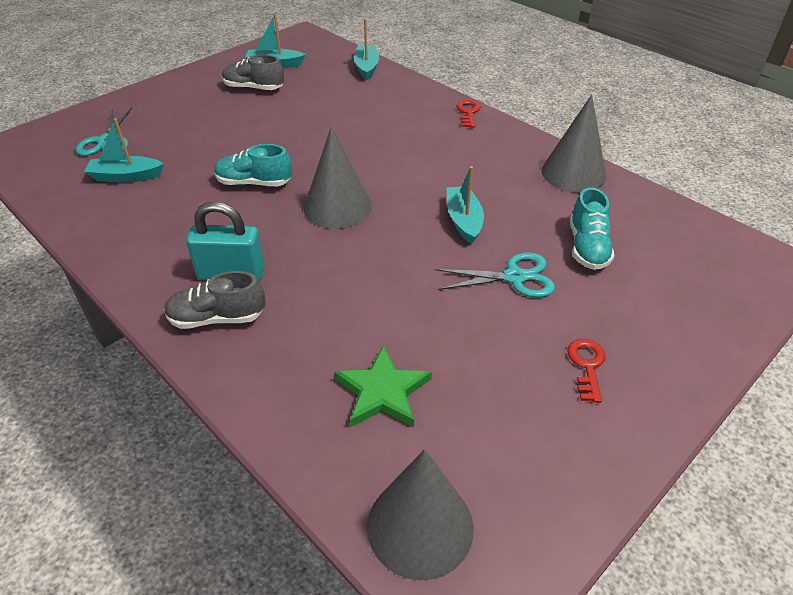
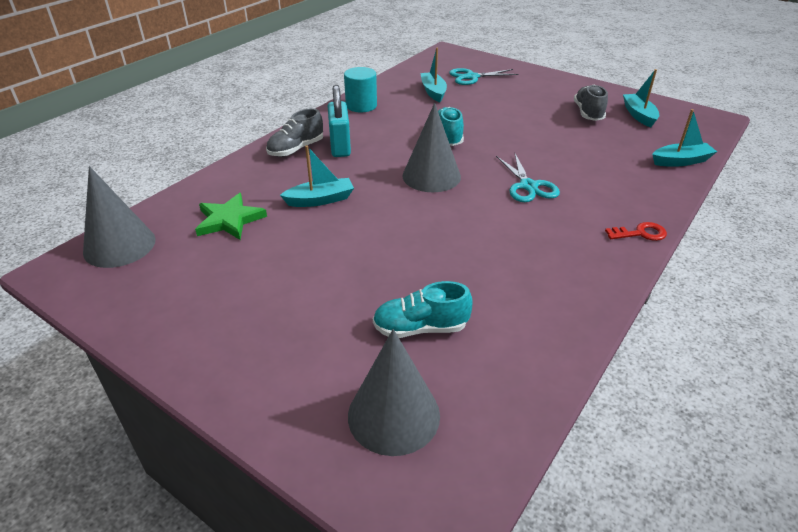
camera: 80 degrees right, 5 degrees down
(121, 244) = (361, 106): none -> turquoise cylinder
(217, 318) = (296, 149): grey shoe -> grey shoe turned 120 degrees counterclockwise
(463, 221) = (437, 243): turquoise boat -> turquoise boat (320, 200)
(514, 277) = (362, 277): turquoise scissors -> turquoise scissors (528, 186)
(573, 173) = (559, 319): grey cone -> grey cone (393, 415)
(587, 365) = (252, 324): red key -> none

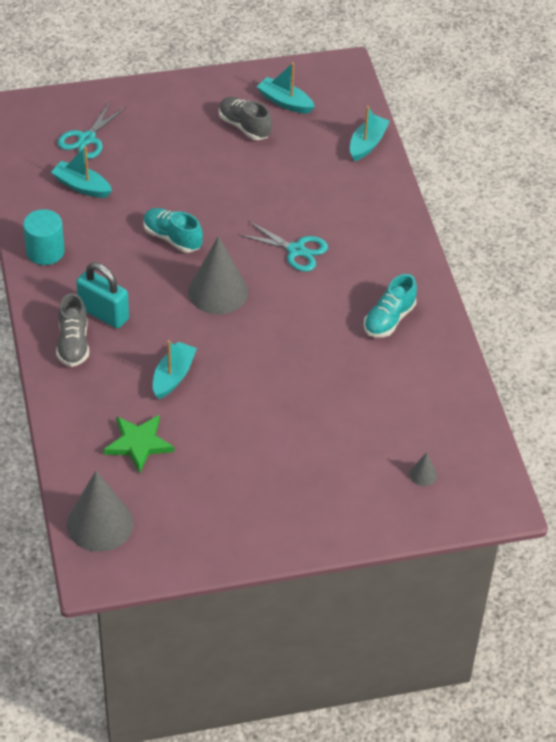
camera: 50 degrees left, 10 degrees up
(393, 415) = (423, 474): grey cone -> grey cone, size x0.43
(420, 328) = (372, 417): turquoise shoe -> turquoise shoe (389, 319)
(640, 233) = (410, 243): red key -> none

